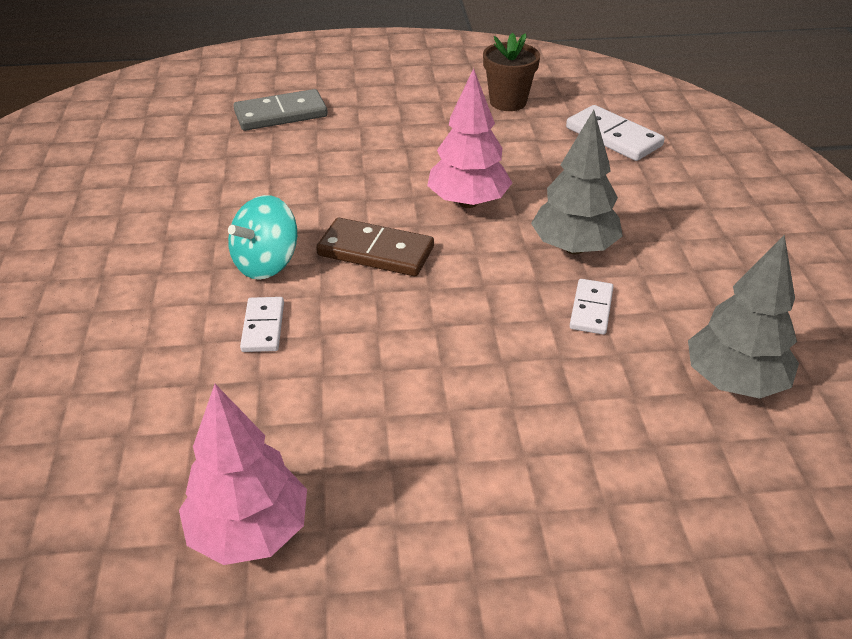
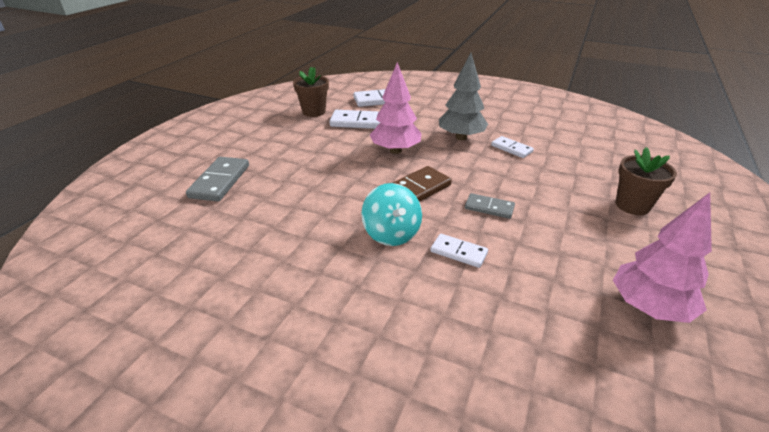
camera: 60 degrees left, 5 degrees down
(386, 328) = (489, 208): none -> grey domino
(518, 146) = (359, 122): none -> white domino
(524, 488) = (632, 205): none -> brown flower pot
(733, 381) = (578, 136): grey tree -> none

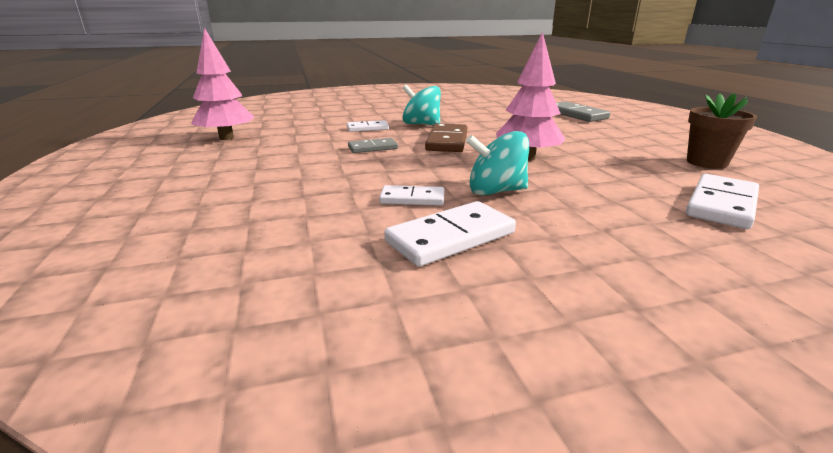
camera: 140 degrees right, 10 degrees down
(359, 122) = (635, 168): white domino -> white domino (450, 237)
(461, 137) = (495, 191): grey tree -> turquoise spinning top
(632, 205) = (225, 184): brown flower pot -> none

